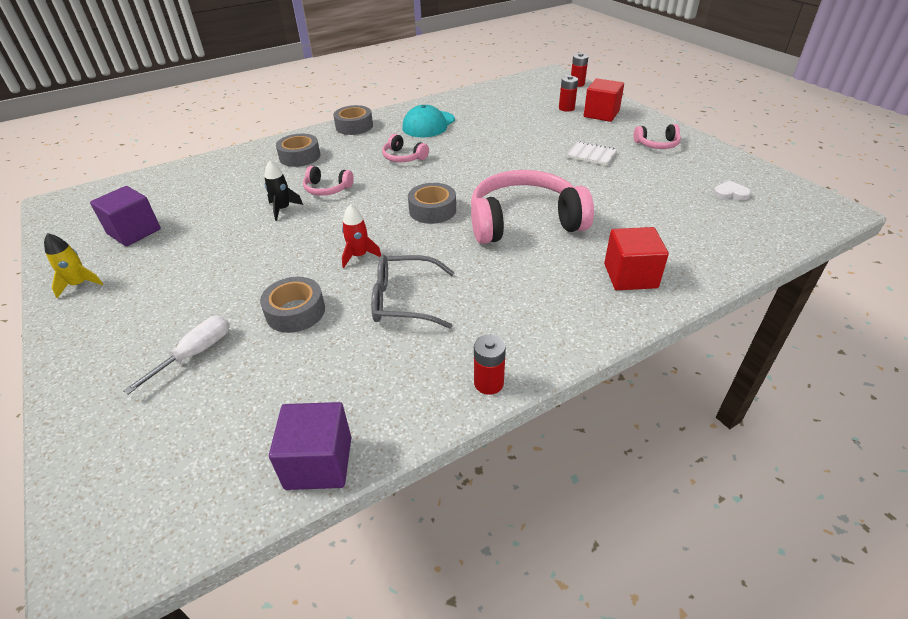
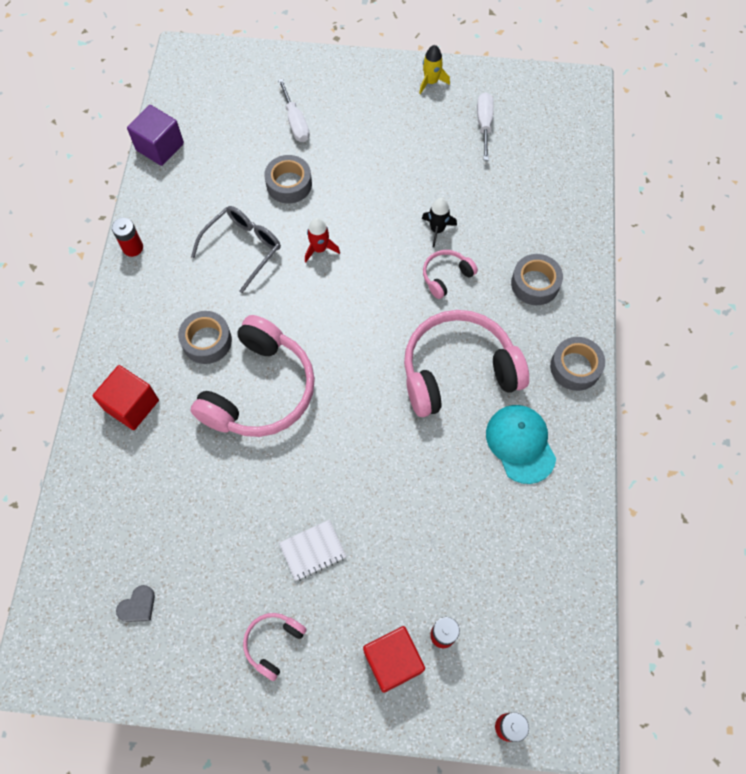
camera: 125 degrees right, 25 degrees up
(134, 232) = (484, 125): purple cube -> white screwdriver
(403, 157) = (458, 371): pink headphones -> pink headphones, size x2.18
(432, 210) = (338, 334): grey tape -> grey tape (207, 341)
(730, 193) = (138, 606): white heart -> grey heart

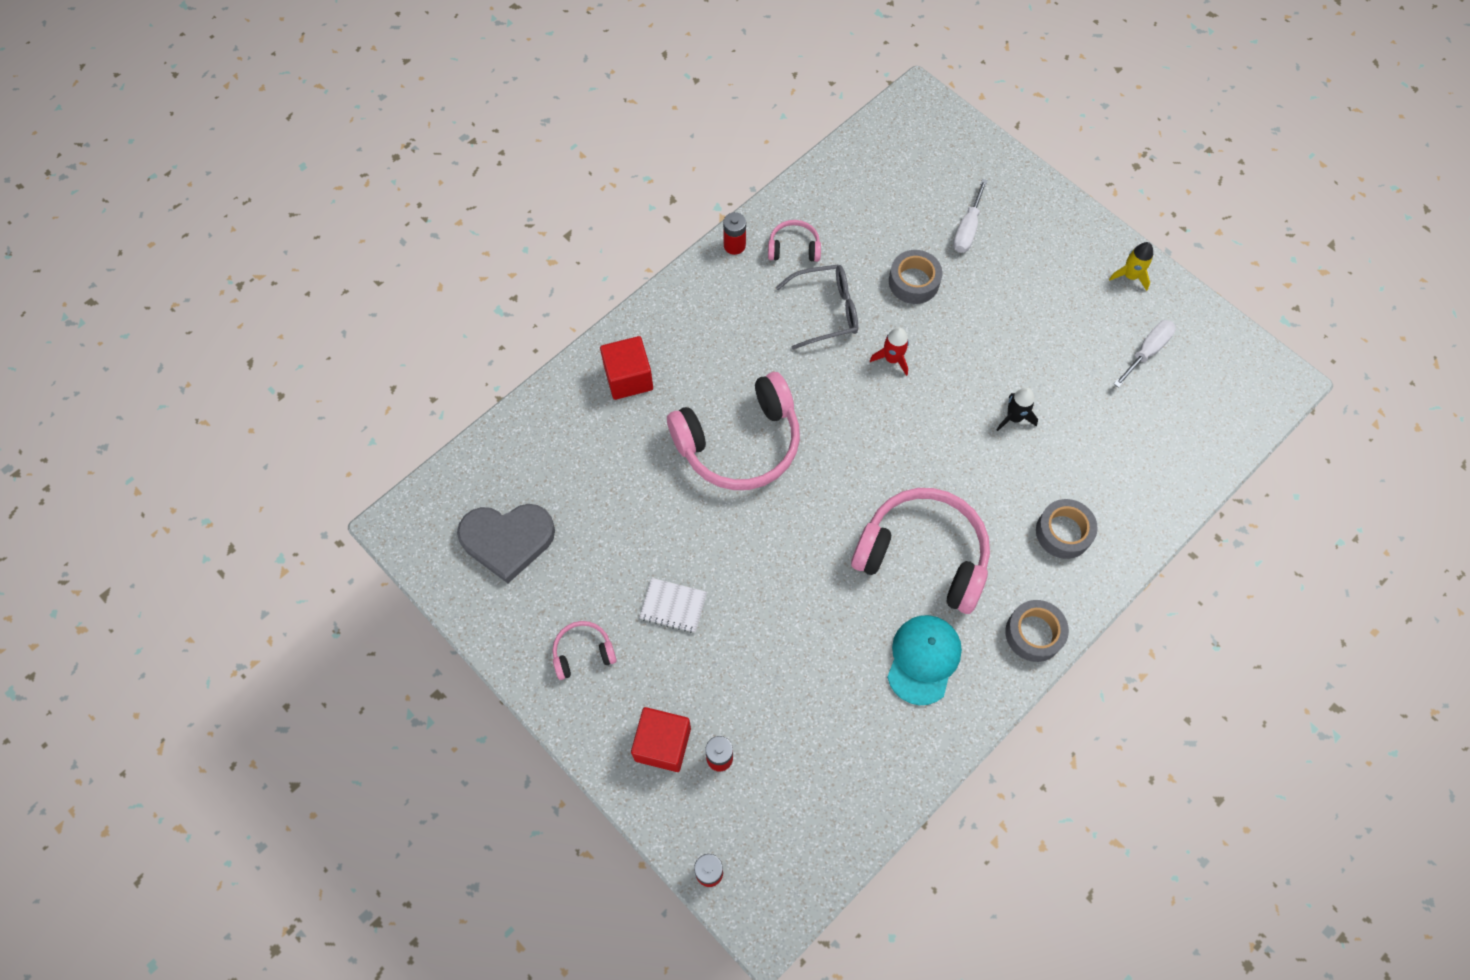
camera: 40 degrees right, 0 degrees up
(138, 606) = (507, 540): grey heart -> grey heart, size x2.32
(160, 147) = (828, 171): purple cube -> none
(207, 341) = (730, 369): grey tape -> none
(446, 276) = (985, 465): pink headphones -> pink headphones (794, 248)

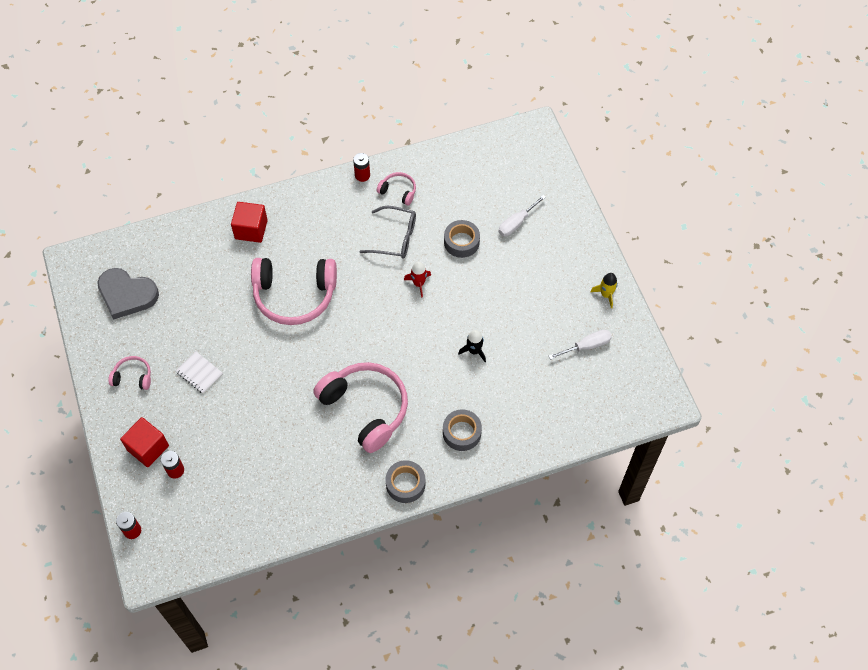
camera: 25 degrees right, 5 degrees down
(923, 659) = (328, 469): turquoise cap -> none

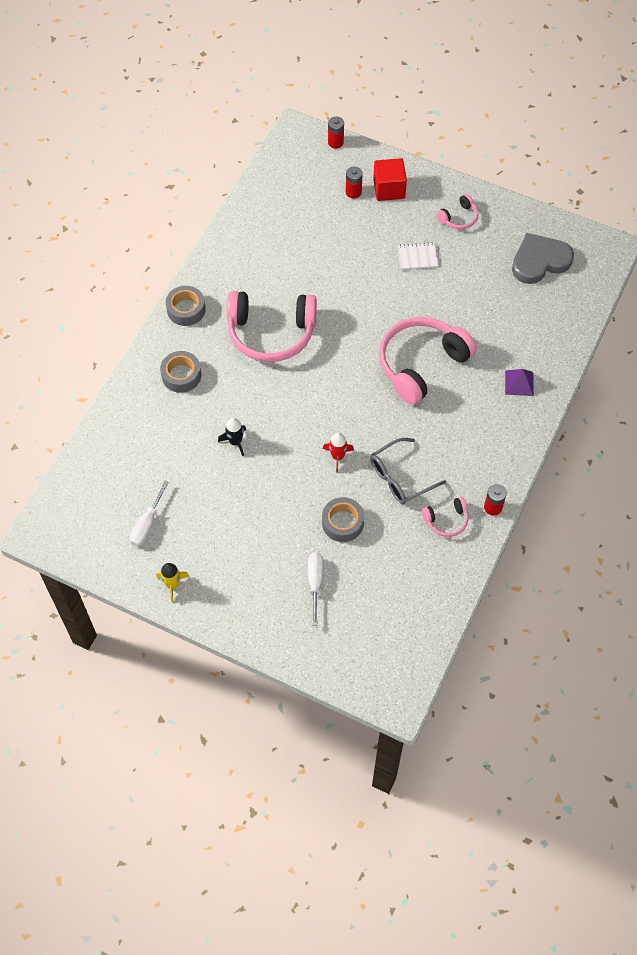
camera: 135 degrees right, 0 degrees up
(251, 229) = (519, 383): red cube -> purple pyramid

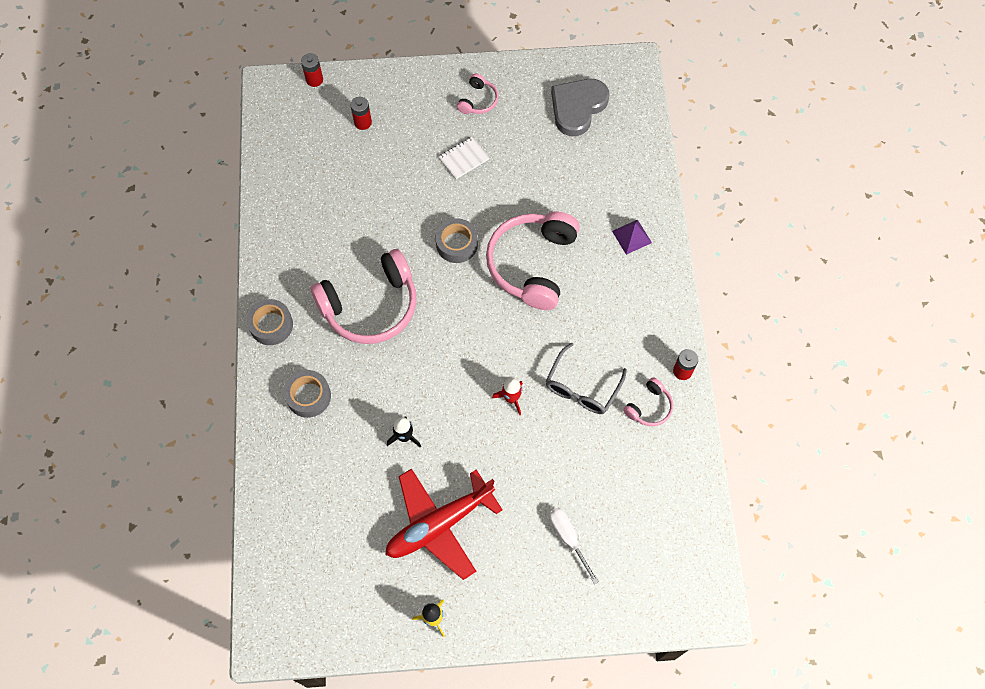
camera: 30 degrees left, 5 degrees up
(147, 524) = (370, 569): white screwdriver -> none
(221, 520) = (439, 525): none -> red plane
(342, 522) = (556, 462): grey tape -> grey tape (457, 244)
(389, 189) = (395, 103): red cube -> none

